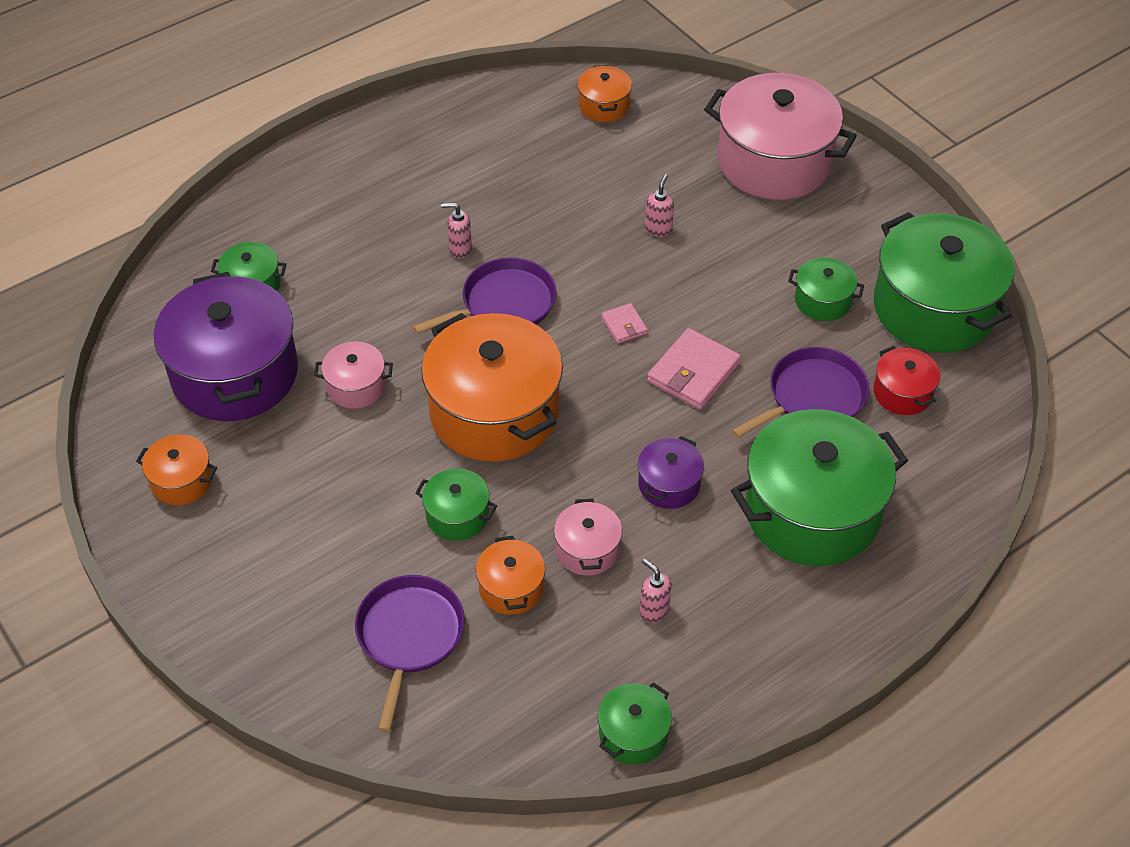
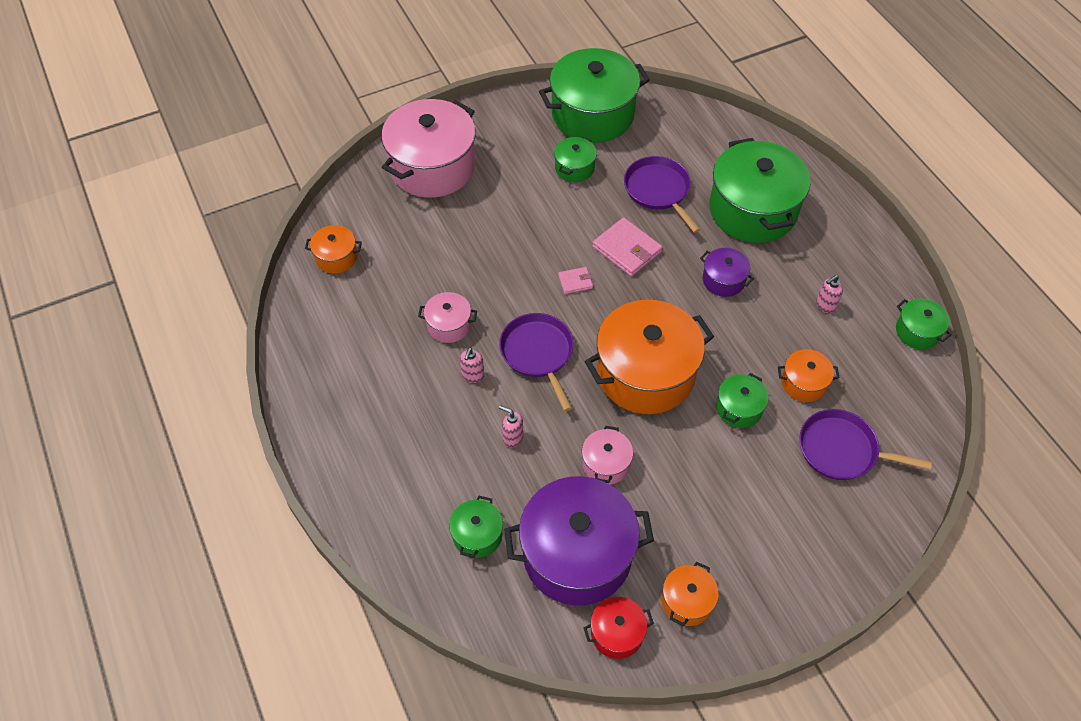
camera: 80 degrees left, 5 degrees up
(587, 549) = (774, 334): pink pot -> pink pot (449, 325)
(658, 229) = (483, 245): pink soap dispenser -> pink soap dispenser (512, 438)
(902, 393) = (662, 145): red pot -> red pot (617, 633)

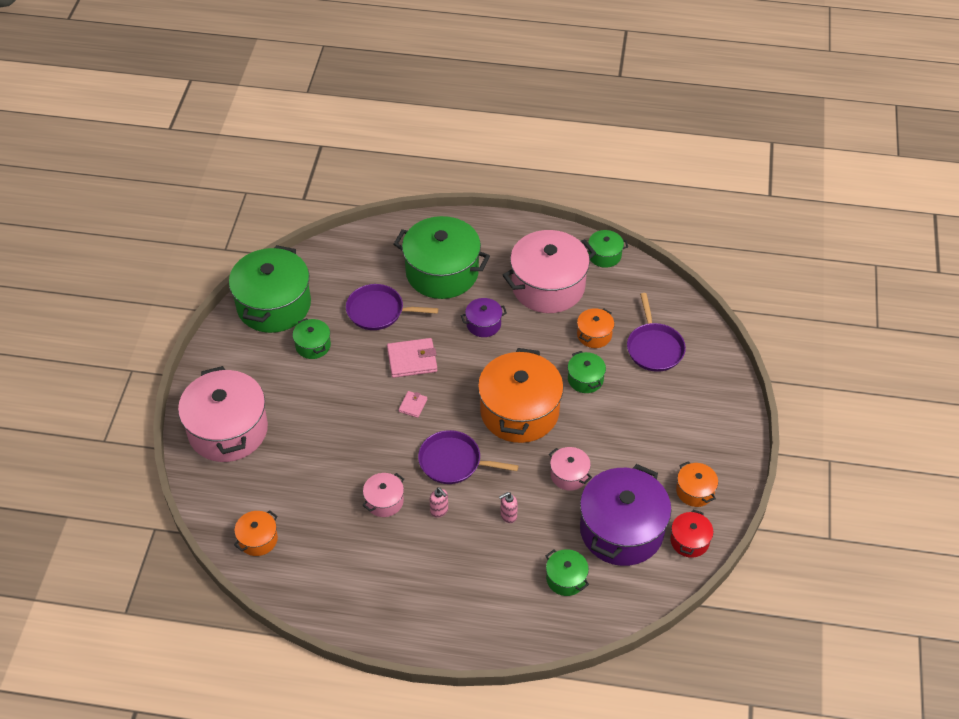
camera: 55 degrees left, 5 degrees down
(825, 305) = (548, 286): pink soap dispenser -> pink pot
(841, 450) = (654, 348): purple pan -> purple pan turned 60 degrees counterclockwise

